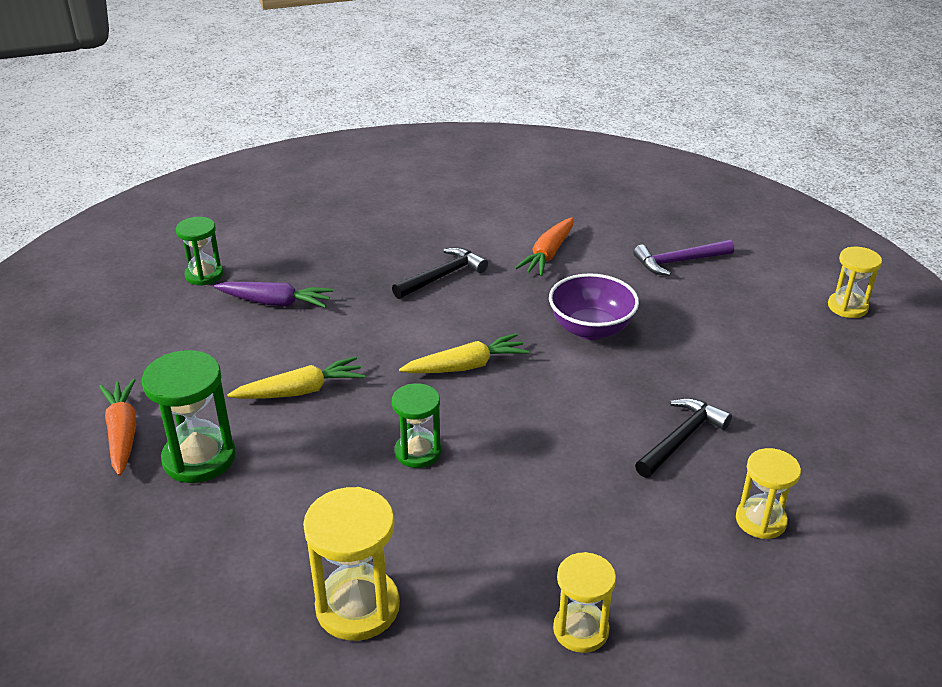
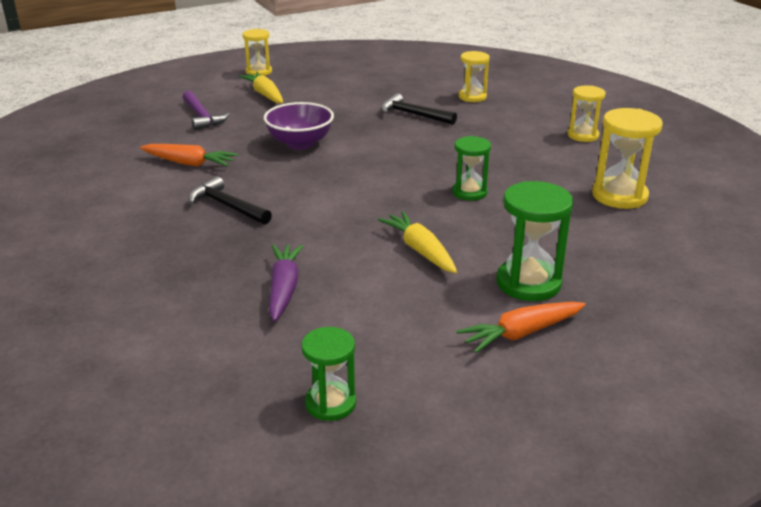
camera: 100 degrees left, 5 degrees down
(204, 275) = (231, 350): green hourglass -> green hourglass (330, 403)
(465, 366) = (361, 184): yellow carrot -> yellow carrot (265, 95)

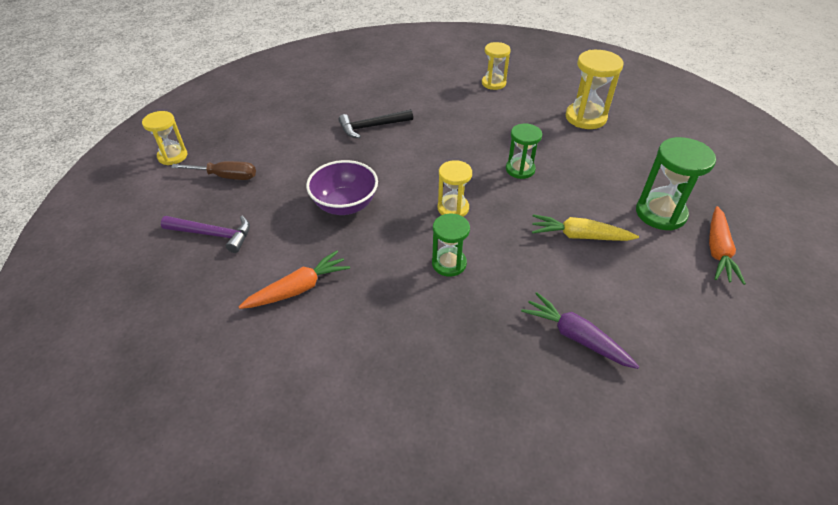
camera: 50 degrees left, 15 degrees up
(227, 206) = (408, 303): black hammer -> none
(265, 95) = (225, 176): yellow carrot -> brown screwdriver
(330, 403) = (750, 391): green hourglass -> green hourglass (449, 263)
(472, 97) = (380, 88): yellow hourglass -> yellow hourglass (453, 208)

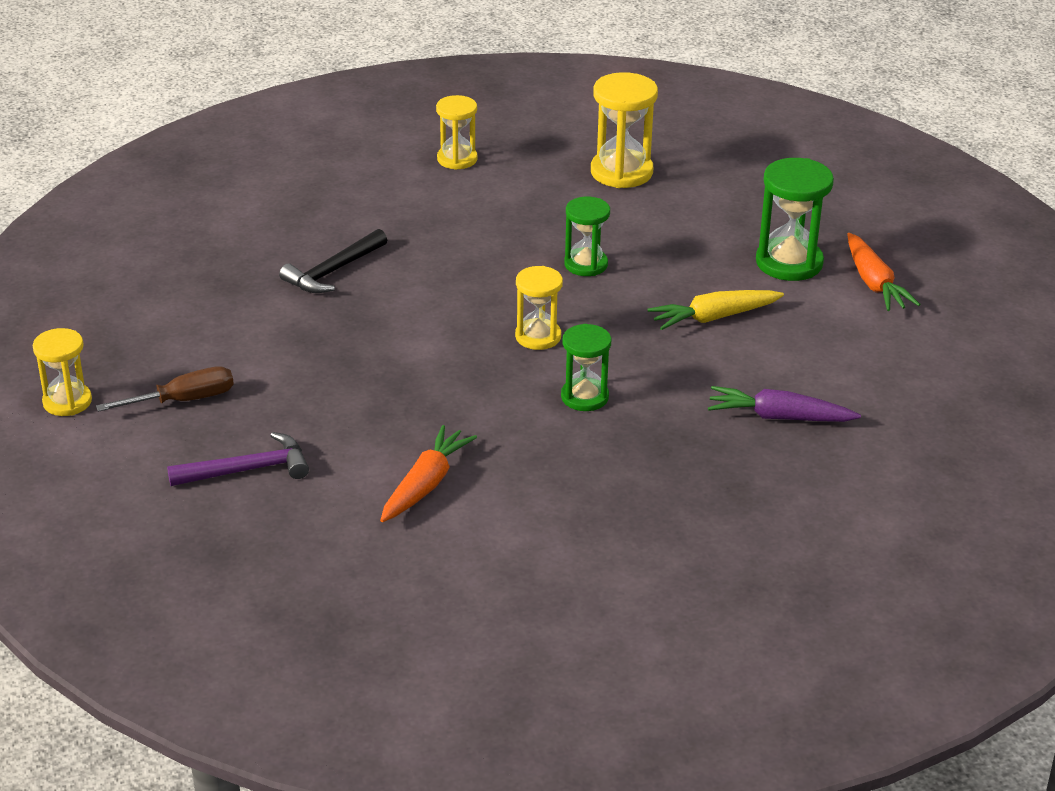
camera: 30 degrees left, 10 degrees down
(345, 205) = (393, 378): purple bowl -> none

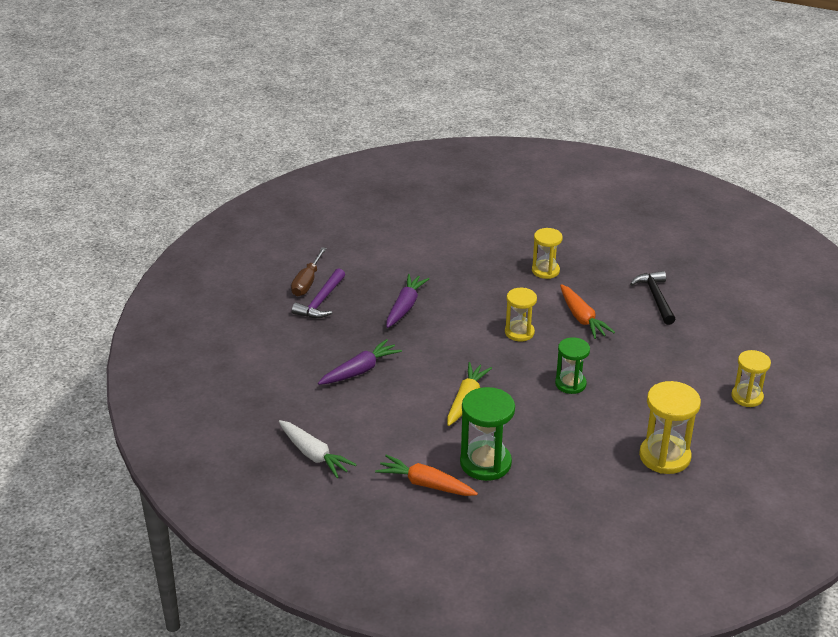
camera: 130 degrees right, 0 degrees up
(67, 402) = (617, 189): yellow hourglass -> yellow hourglass (545, 271)
(183, 400) = (584, 216): brown screwdriver -> brown screwdriver (307, 282)
(247, 470) = (511, 212): purple hammer -> purple hammer (321, 301)
(425, 485) = (444, 249): orange carrot -> orange carrot (582, 318)
(584, 397) = (452, 321): green hourglass -> none
(608, 449) = (405, 307): none -> purple carrot
(953, 373) = (313, 454): none -> white carrot

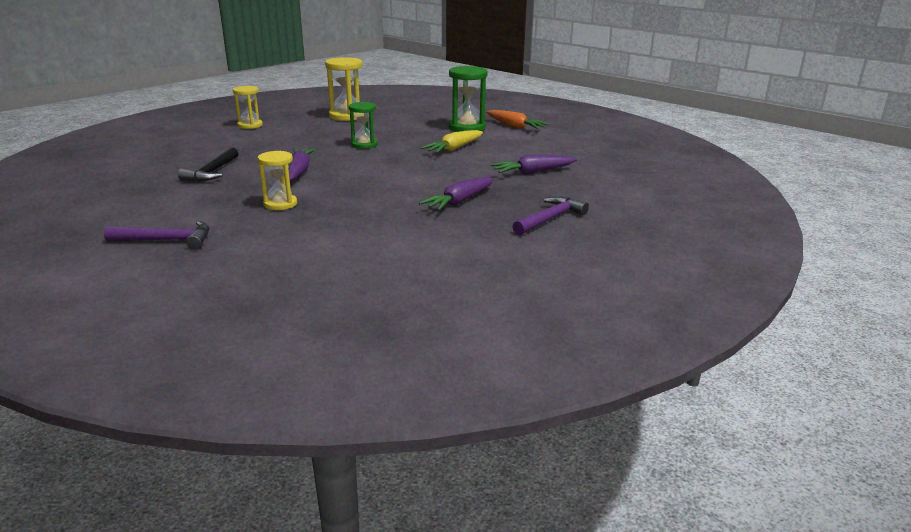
camera: 160 degrees left, 10 degrees down
(307, 282) = (560, 237): brown screwdriver -> none
(313, 454) = (590, 144): white carrot -> none
(519, 332) = (367, 171): yellow hourglass -> none
(576, 219) = (166, 240): none -> purple hammer
(582, 318) = (299, 171): orange carrot -> purple carrot

